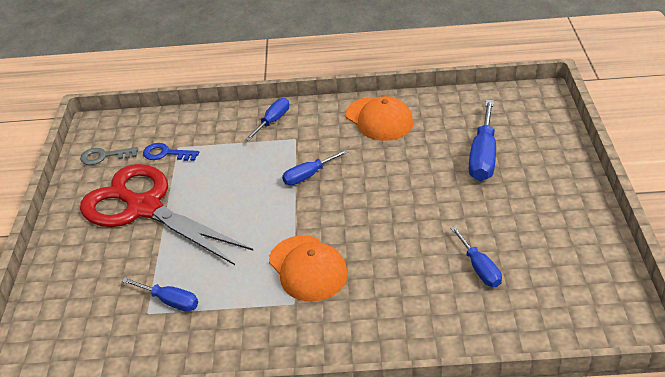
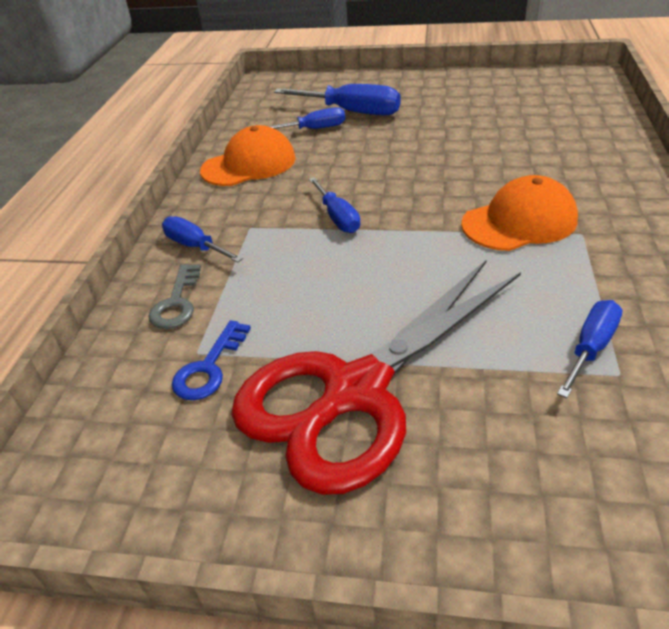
camera: 80 degrees left, 0 degrees up
(104, 156) = (163, 469): grey key -> grey key (177, 302)
(479, 268) = (521, 124): blue screwdriver -> blue screwdriver (314, 129)

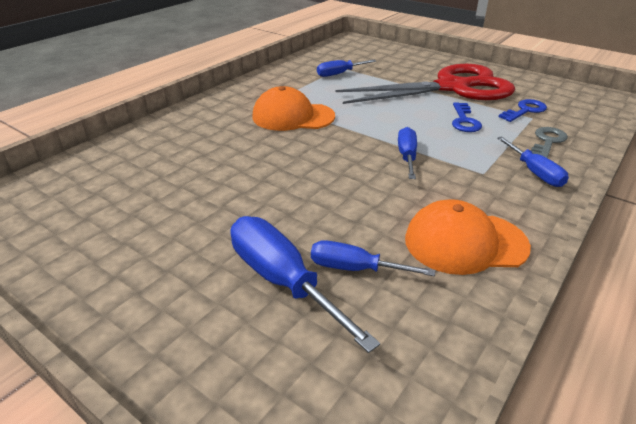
camera: 155 degrees left, 5 degrees down
(298, 302) = (464, 121): none -> blue key

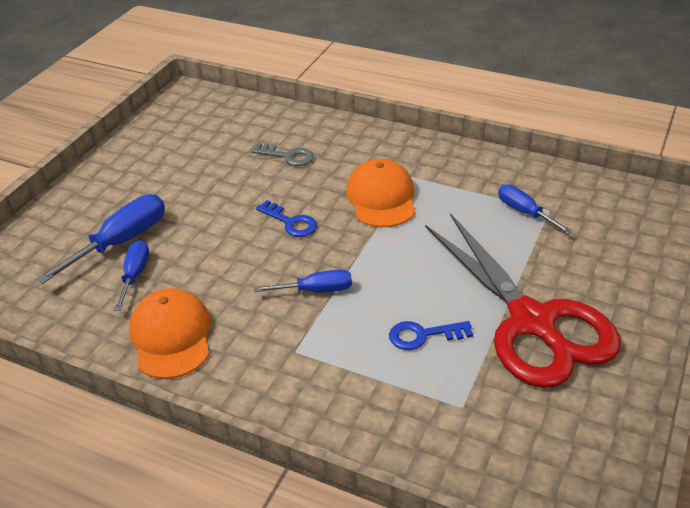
camera: 80 degrees right, 5 degrees up
(525, 111) = (483, 400): blue key -> blue key (290, 222)
(534, 172) = (305, 395): blue screwdriver -> none
(547, 142) = (389, 416): grey key -> grey key (287, 156)

